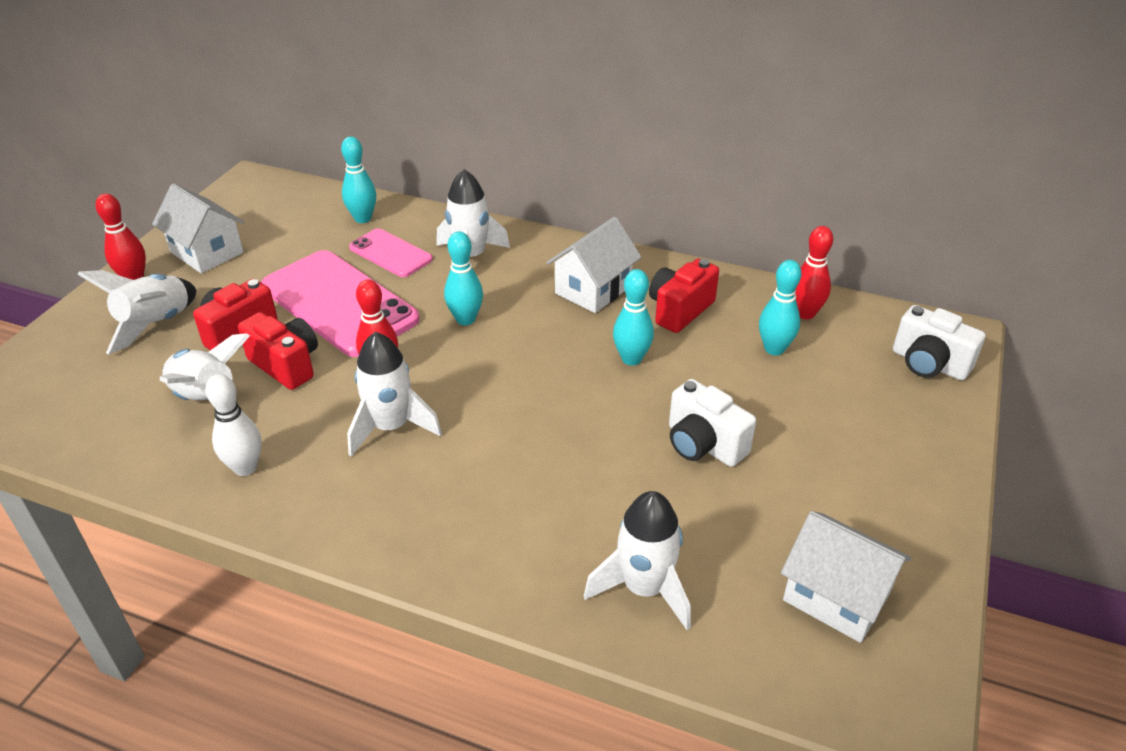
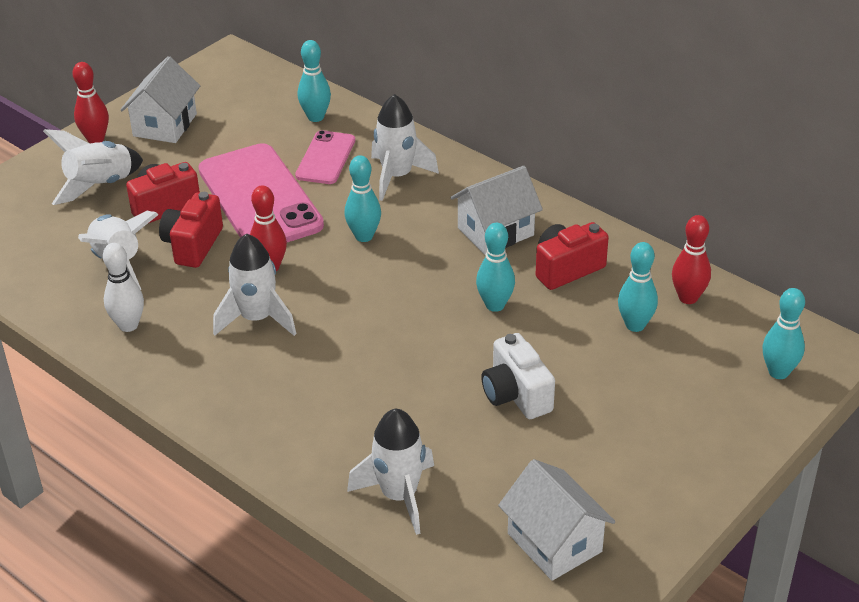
camera: 20 degrees right, 0 degrees up
(207, 252) = (165, 125): white house -> white house turned 45 degrees clockwise
(286, 365) = (193, 245): red camera -> red camera turned 135 degrees counterclockwise
(390, 253) = (325, 158): pink phone -> pink phone turned 45 degrees clockwise
(929, 364) = (778, 372): white camera -> turquoise bowling pin

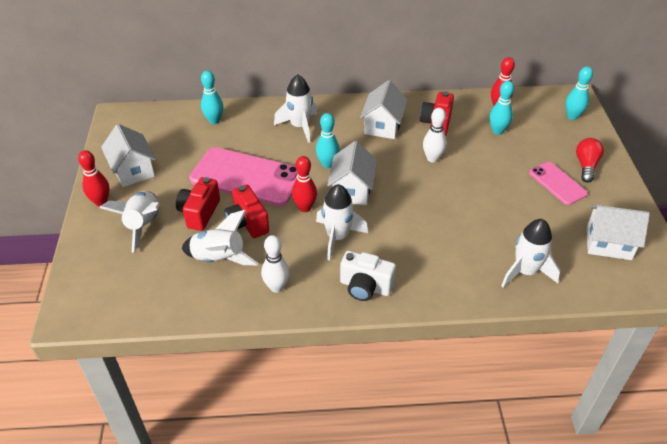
camera: 45 degrees left, 5 degrees up
(325, 158) = (250, 138): pink phone -> pink phone (557, 183)
(347, 280) = (352, 190): none -> white house
(495, 305) = (432, 158): turquoise bowling pin -> white bowling pin
(516, 395) = (500, 192): white camera -> white camera (365, 287)
(687, 441) = (586, 166): none -> red light bulb

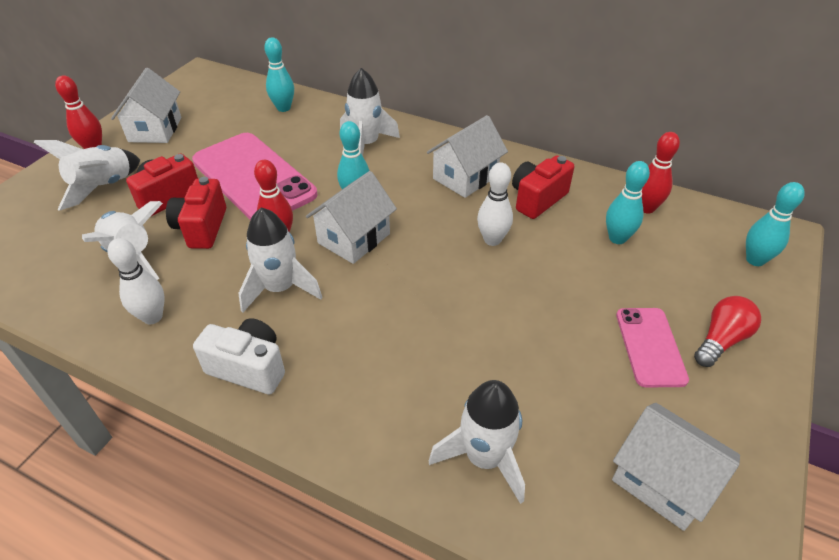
camera: 30 degrees right, 0 degrees up
(365, 287) = (249, 368): white camera -> white camera turned 150 degrees clockwise

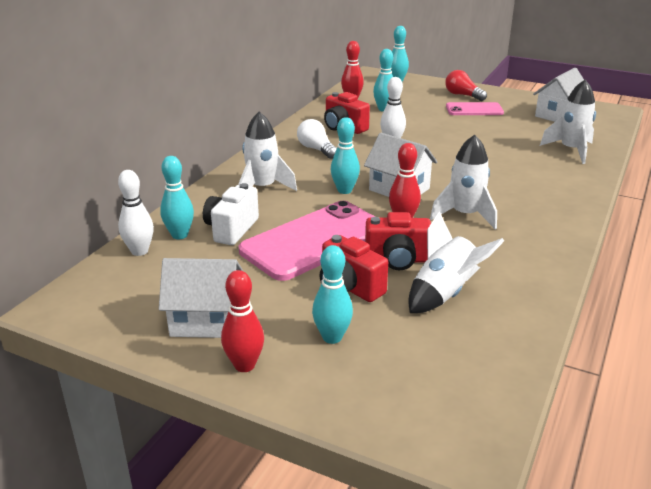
camera: 90 degrees left, 15 degrees down
(103, 187) = (332, 337): white rocket -> turquoise bowling pin
(152, 317) = (518, 268): white bowling pin -> white bowling pin (139, 251)
(249, 368) = (548, 220): white camera -> white camera (231, 229)
(465, 177) = (316, 149): white house -> white light bulb

